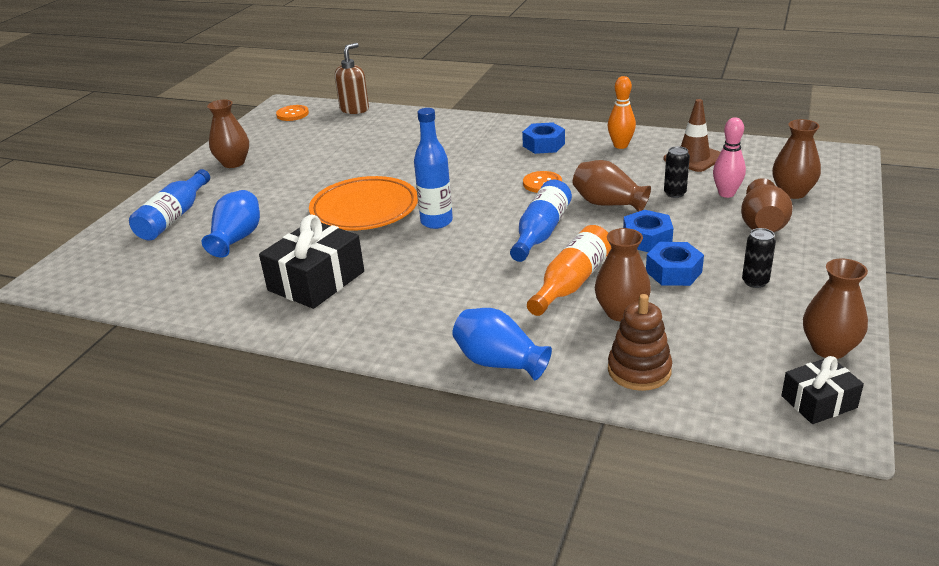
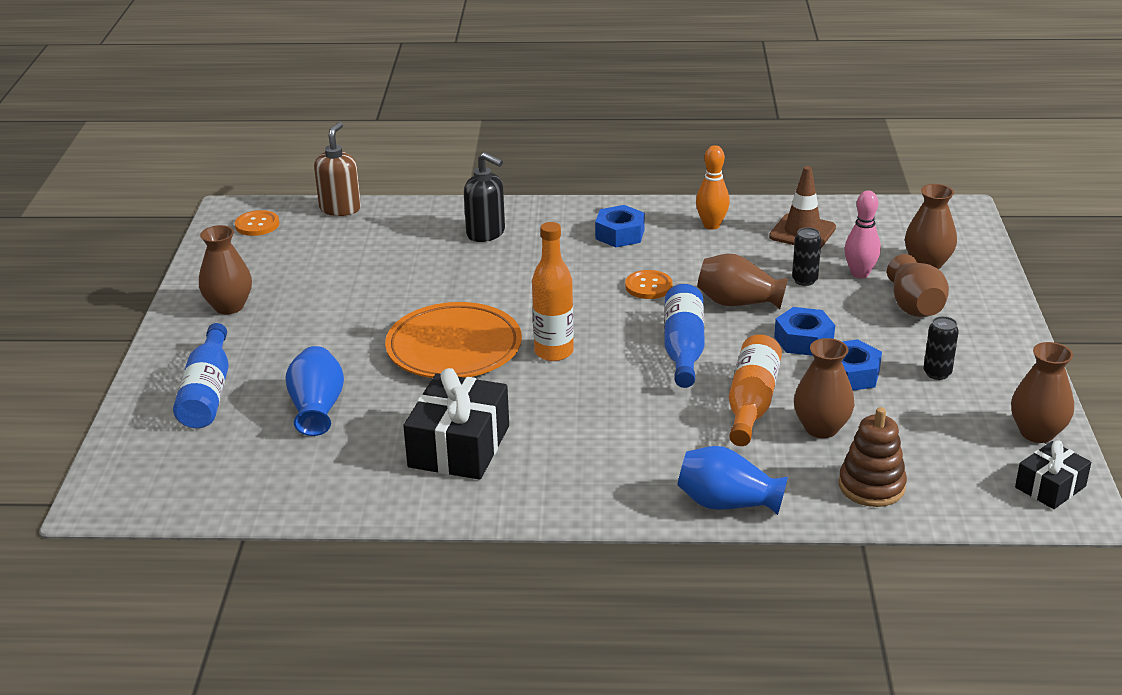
camera: 20 degrees left, 0 degrees up
(436, 222) = (554, 352): blue bottle -> orange bottle
(444, 134) = (486, 233): none -> black soap dispenser

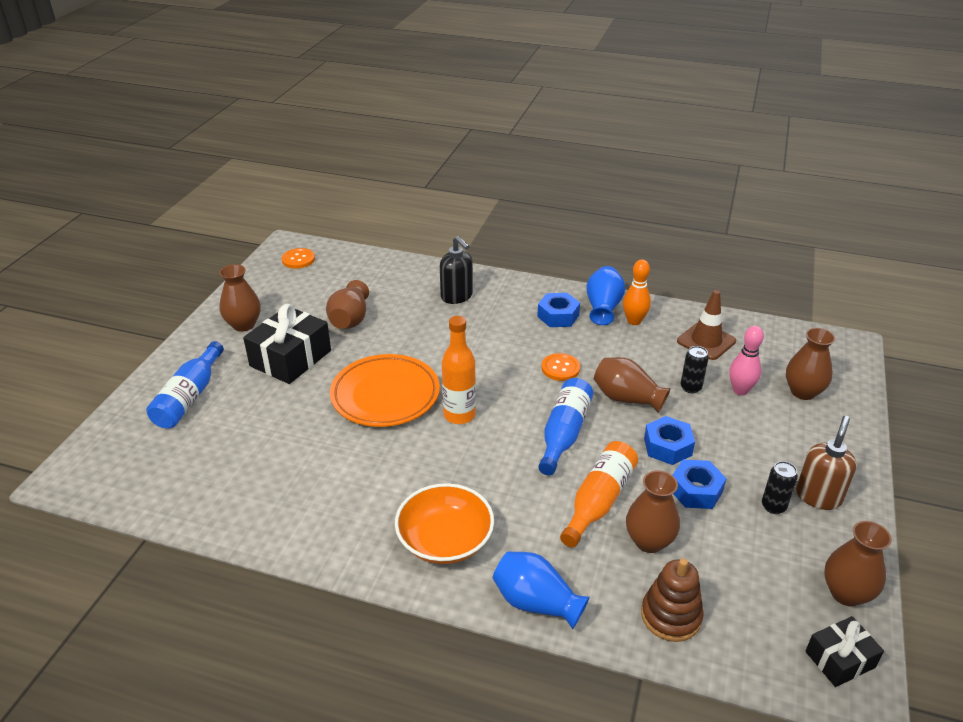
camera: 15 degrees right, 5 degrees up
(317, 409) = (258, 429): blue vase -> blue vase (603, 307)
(340, 209) = (362, 256): brown soap dispenser -> brown soap dispenser (818, 496)
(459, 446) = (345, 490): black gift -> black gift (290, 358)
(600, 469) = (445, 540): none -> orange bowl
(914, 307) = (776, 433): brown vase -> brown vase (350, 320)

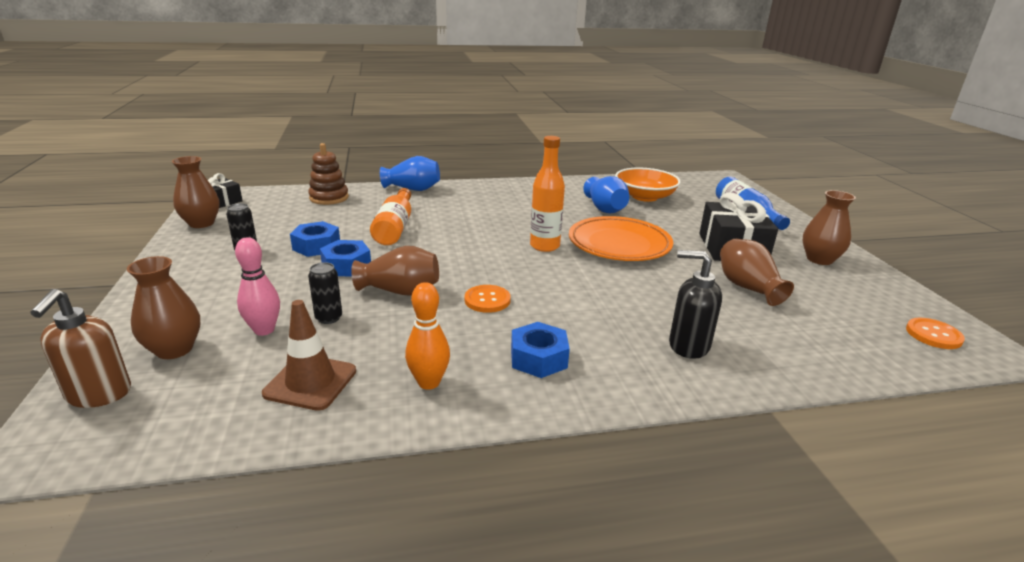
camera: 150 degrees right, 10 degrees down
(445, 540) = (485, 196): orange bowl -> orange bowl (644, 197)
(564, 433) = (446, 254): blue bottle -> none
(603, 307) = (485, 391): blue vase -> blue vase (605, 209)
(649, 541) = (350, 218): brown vase -> none
(818, 496) = (200, 264): brown soap dispenser -> brown soap dispenser (99, 394)

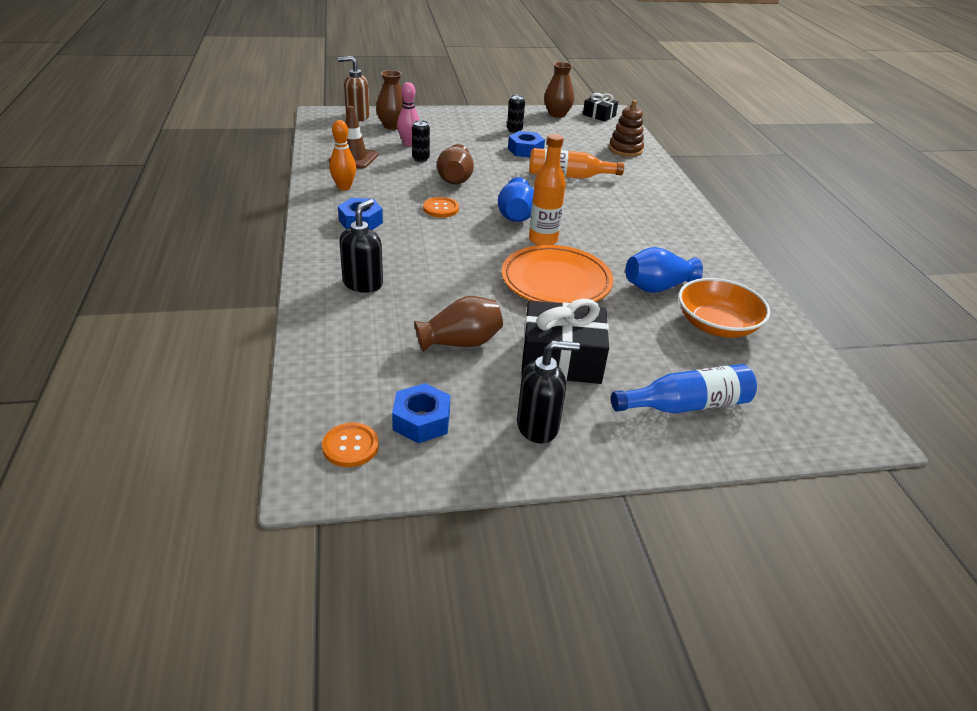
camera: 90 degrees right, 10 degrees up
(346, 266) = (494, 161): blue nut -> blue nut (421, 421)
(413, 189) = (666, 183): blue vase -> blue vase (516, 215)
(819, 259) = (538, 426): brown vase -> black soap dispenser

